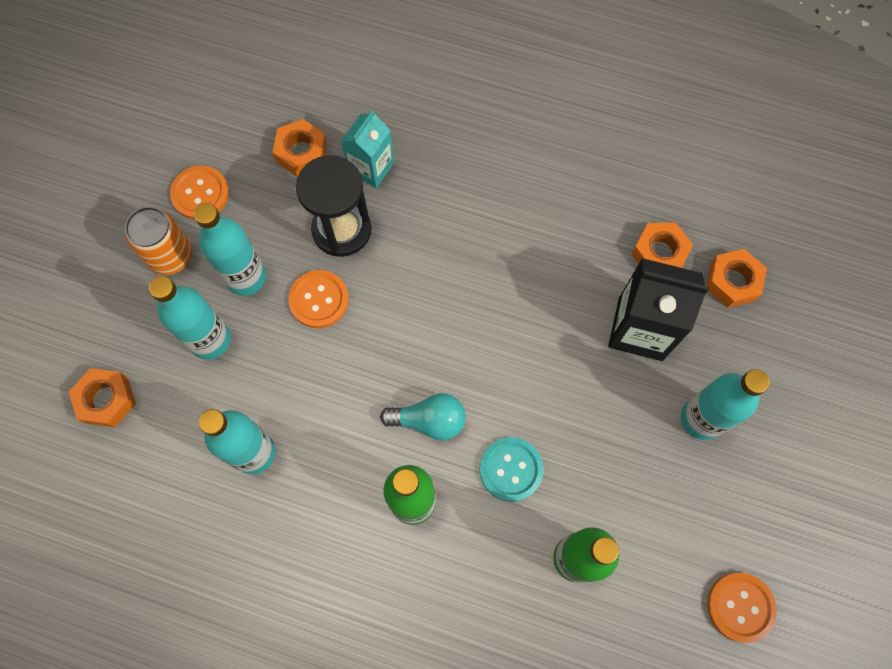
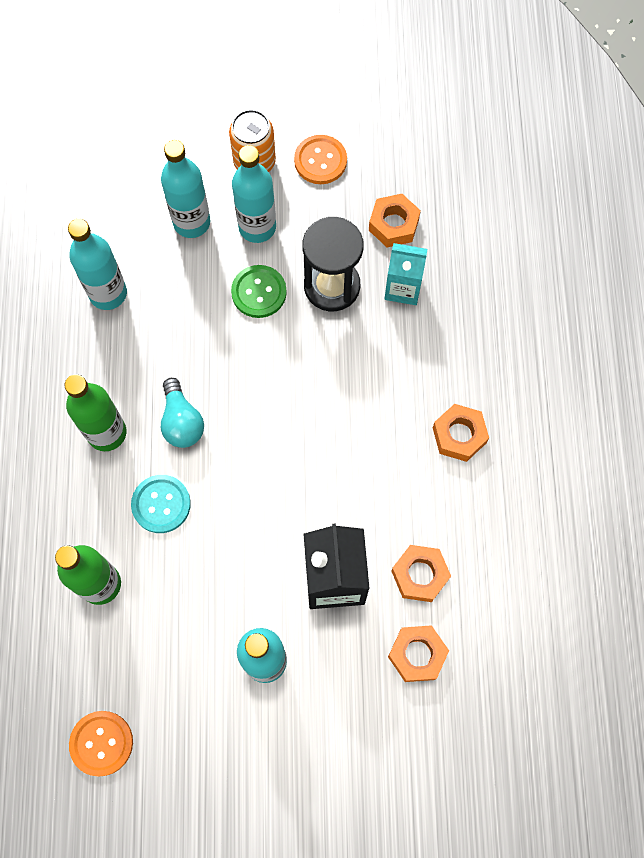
camera: 70 degrees right, 0 degrees up
(106, 400) = (114, 168): orange nut -> orange nut (459, 435)
(319, 300) = (259, 292): orange button -> green button

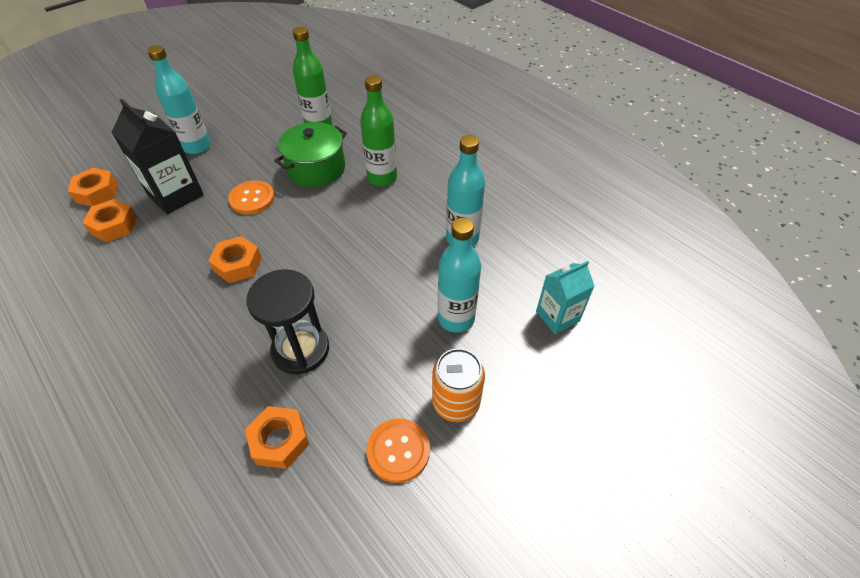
camera: 140 degrees right, 20 degrees down
(101, 743) = (264, 87): orange button -> orange button (252, 199)
(161, 504) = (316, 168): turquoise button -> green pot
(182, 421) = (341, 207): turquoise light bulb -> none
(257, 227) = (401, 351): turquoise bottle -> none
(259, 292) = (357, 307): green button -> none
(403, 288) = (234, 390): turquoise carton -> turquoise carton (557, 316)
(459, 435) = (121, 315): orange nut -> orange nut (238, 264)

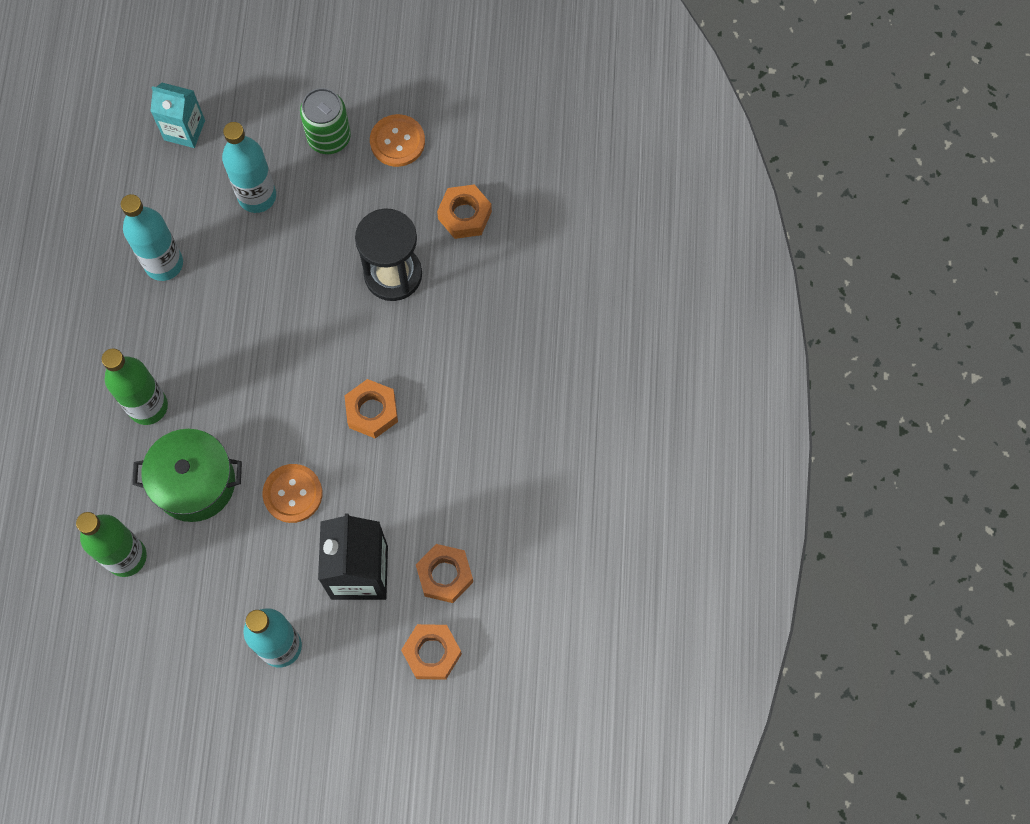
camera: 135 degrees left, 20 degrees up
(456, 402) = (329, 137): orange can -> green can

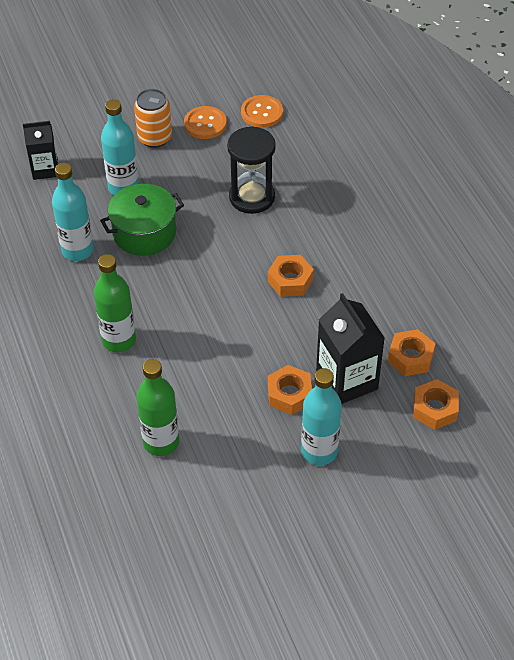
camera: 25 degrees left, 20 degrees down
(184, 130) = (45, 169): turquoise carton -> black carton
(194, 483) = (185, 374): green pot -> green pot (144, 233)
(293, 494) = (265, 352): orange button -> orange button (262, 113)
(329, 137) = (155, 138): green can -> orange can
(464, 215) = (280, 147): orange nut -> orange nut (289, 394)

